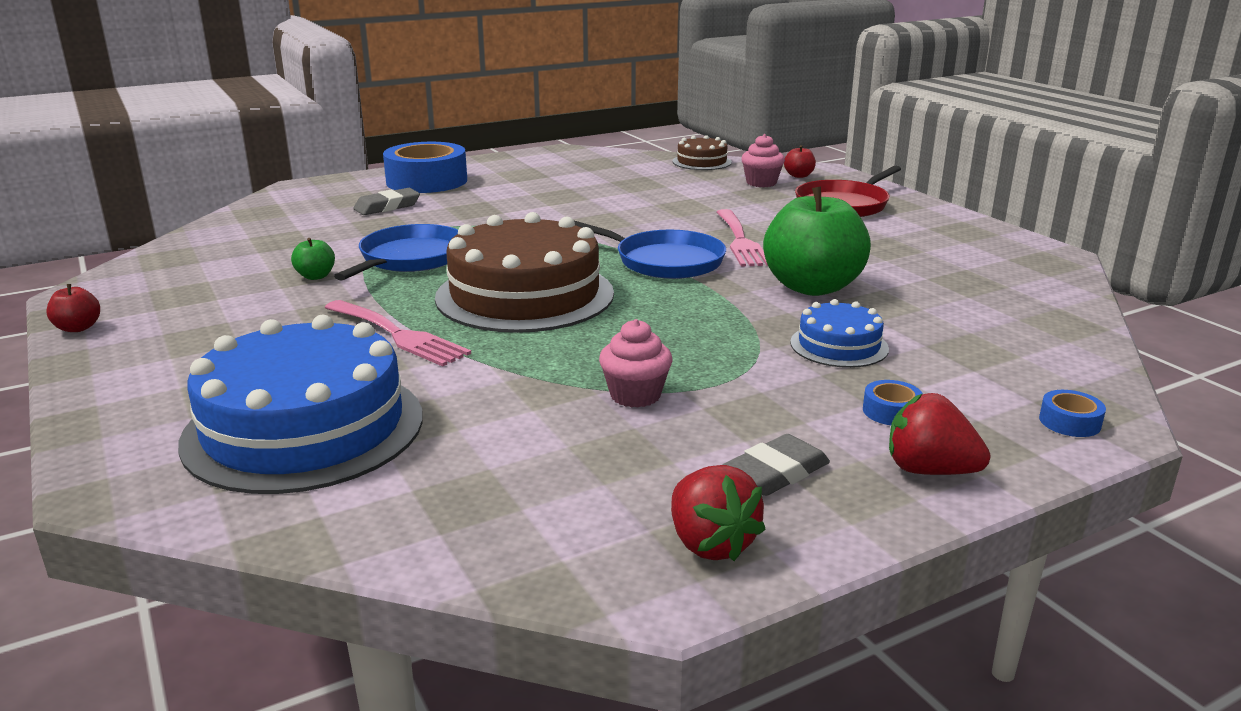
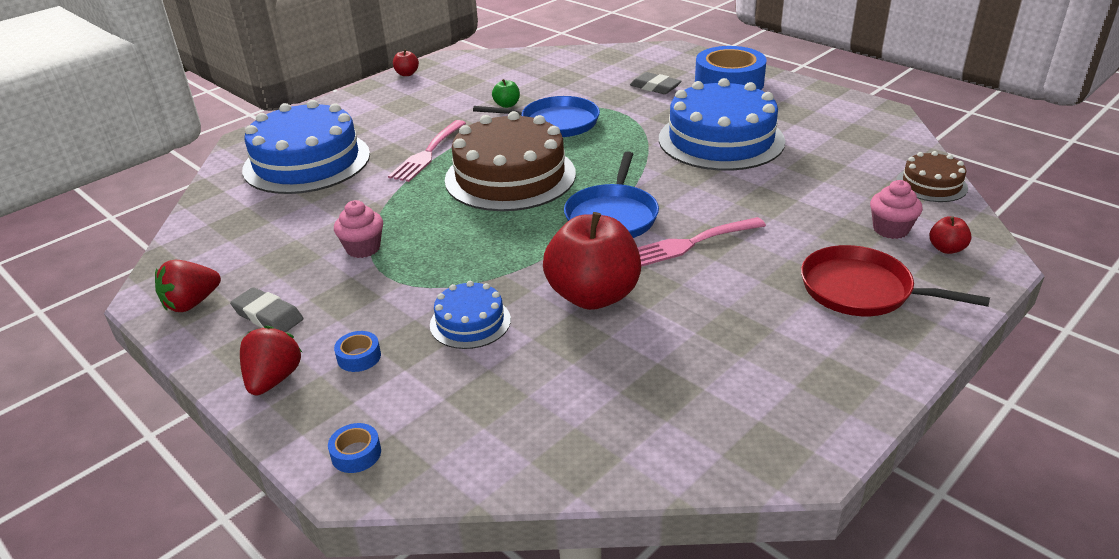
camera: 75 degrees right, 10 degrees up
(549, 202) = (721, 140): none -> blue cake
(812, 287) = (593, 296): green apple -> red apple

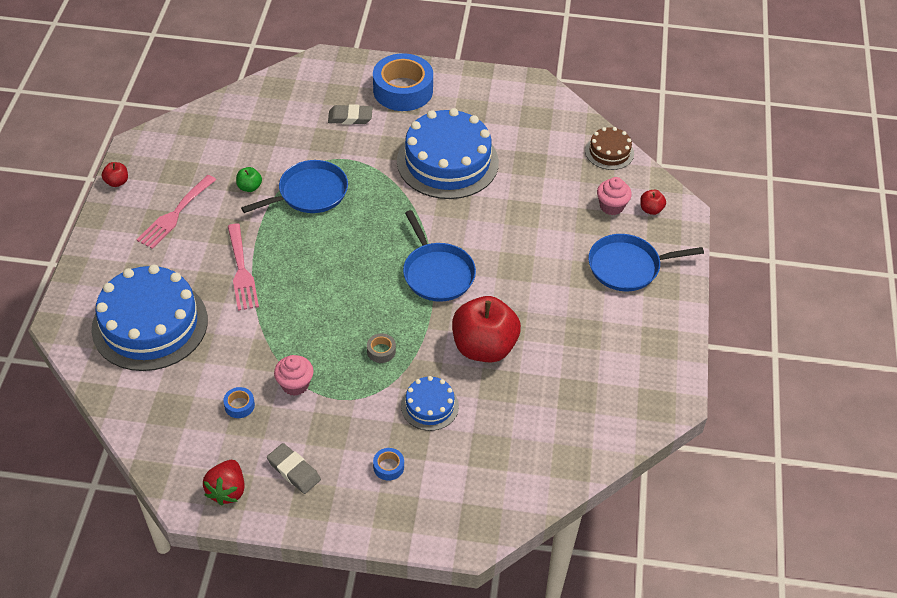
camera: 40 degrees left, 15 degrees up
(268, 316) = (294, 470): grey eraser -> grey eraser turned 45 degrees clockwise
(274, 379) = (354, 510): red strawberry -> none
(356, 454) = (456, 525): blue tape -> blue tape (239, 405)
(478, 255) = (381, 351): none -> grey tape
(510, 176) = (330, 267): brown cake -> none
(689, 244) = (505, 275): pink fork -> pink fork (175, 214)
(862, 290) = (628, 266): red pan -> blue pan

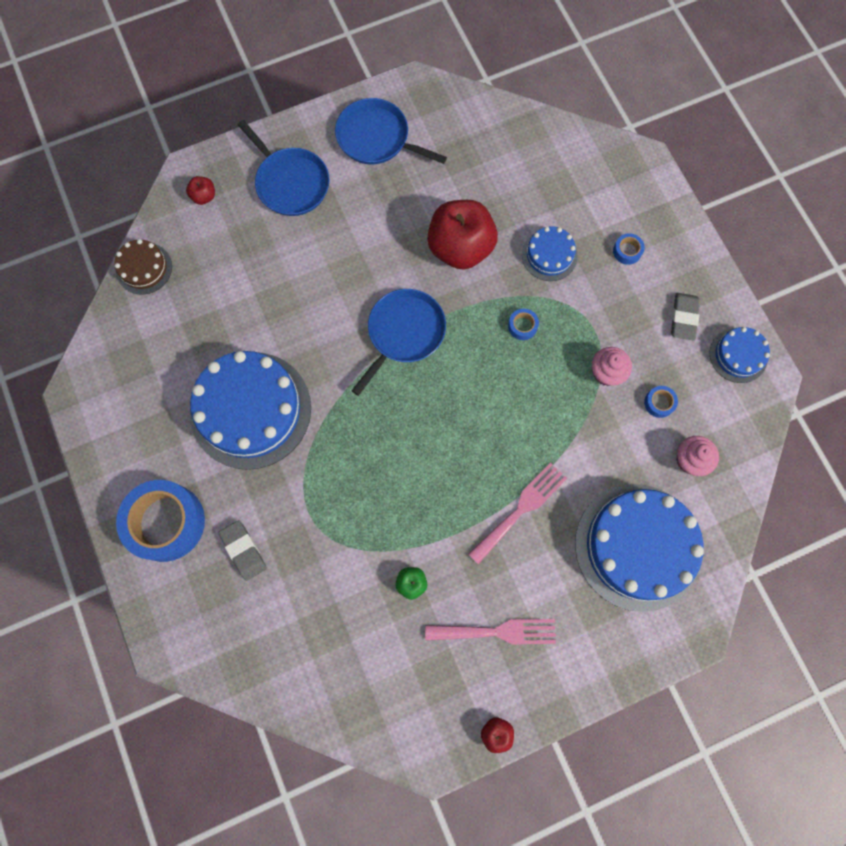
camera: 120 degrees left, 25 degrees up
(227, 490) = (738, 355): red strawberry -> blue cake
(309, 193) = (380, 516): blue pan -> blue pan (376, 138)
(381, 351) = (522, 326): grey tape -> blue tape
(611, 206) = (220, 231): pink cupcake -> pink cupcake (690, 460)

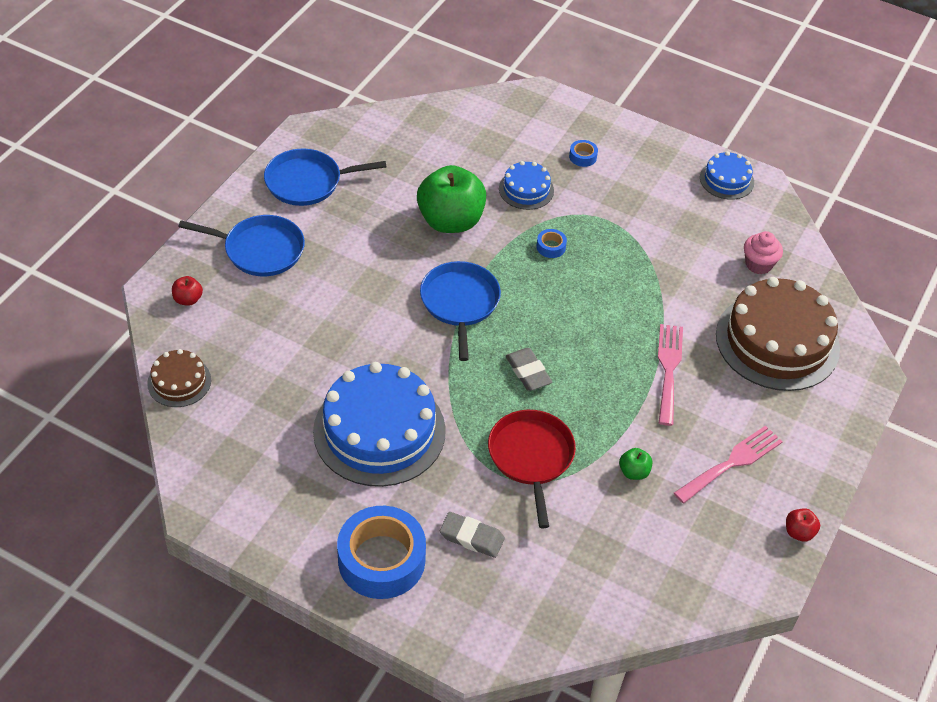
camera: 40 degrees left, 25 degrees down
(343, 513) = (531, 457): none -> red pan
(460, 248) = (450, 221): red apple -> green apple
(606, 373) = (644, 242): pink cupcake -> none
(638, 546) = (777, 341): blue cake -> brown cake
(659, 403) = (701, 240): blue tape -> none
(683, 318) = (665, 177): grey eraser -> grey eraser (528, 372)

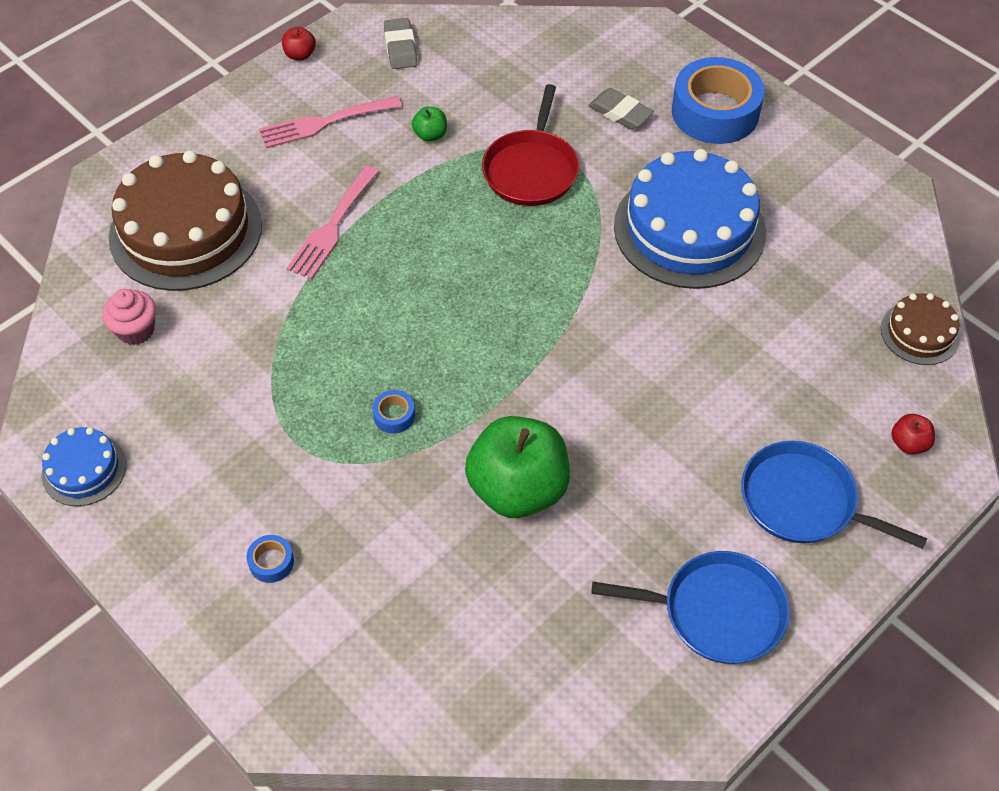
camera: 160 degrees left, 5 degrees up
(460, 303) = (547, 360): blue pan -> none
(526, 189) = (386, 520): blue cake -> none
(528, 372) = (497, 257): grey eraser -> grey eraser (400, 47)

